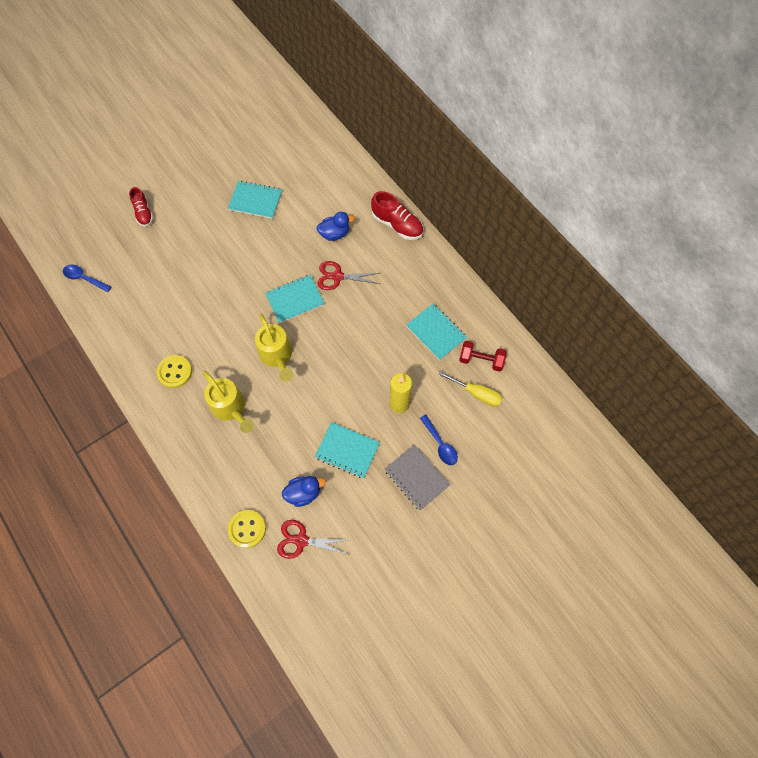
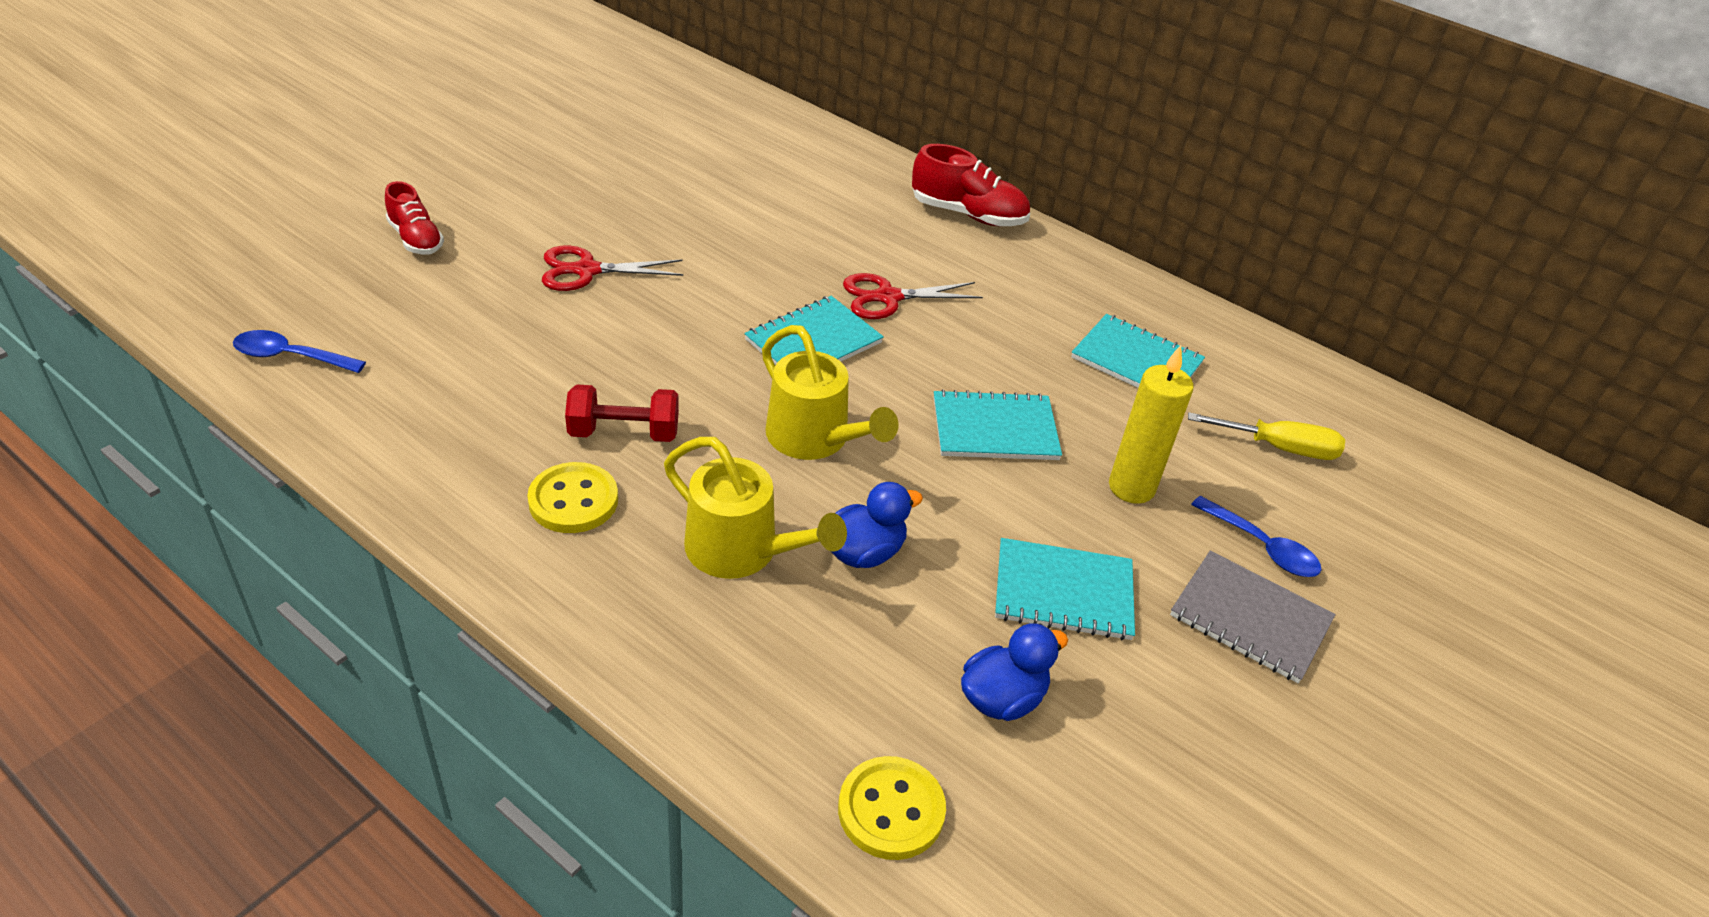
camera: 20 degrees left, 25 degrees down
(255, 201) = (663, 203): turquoise notebook -> turquoise notebook (995, 429)
(301, 540) = (1048, 809): red scissors -> red scissors (587, 270)
(334, 234) = (850, 236): blue duck -> blue duck (864, 553)
(481, 360) = (1252, 393): red dumbbell -> red dumbbell (624, 433)

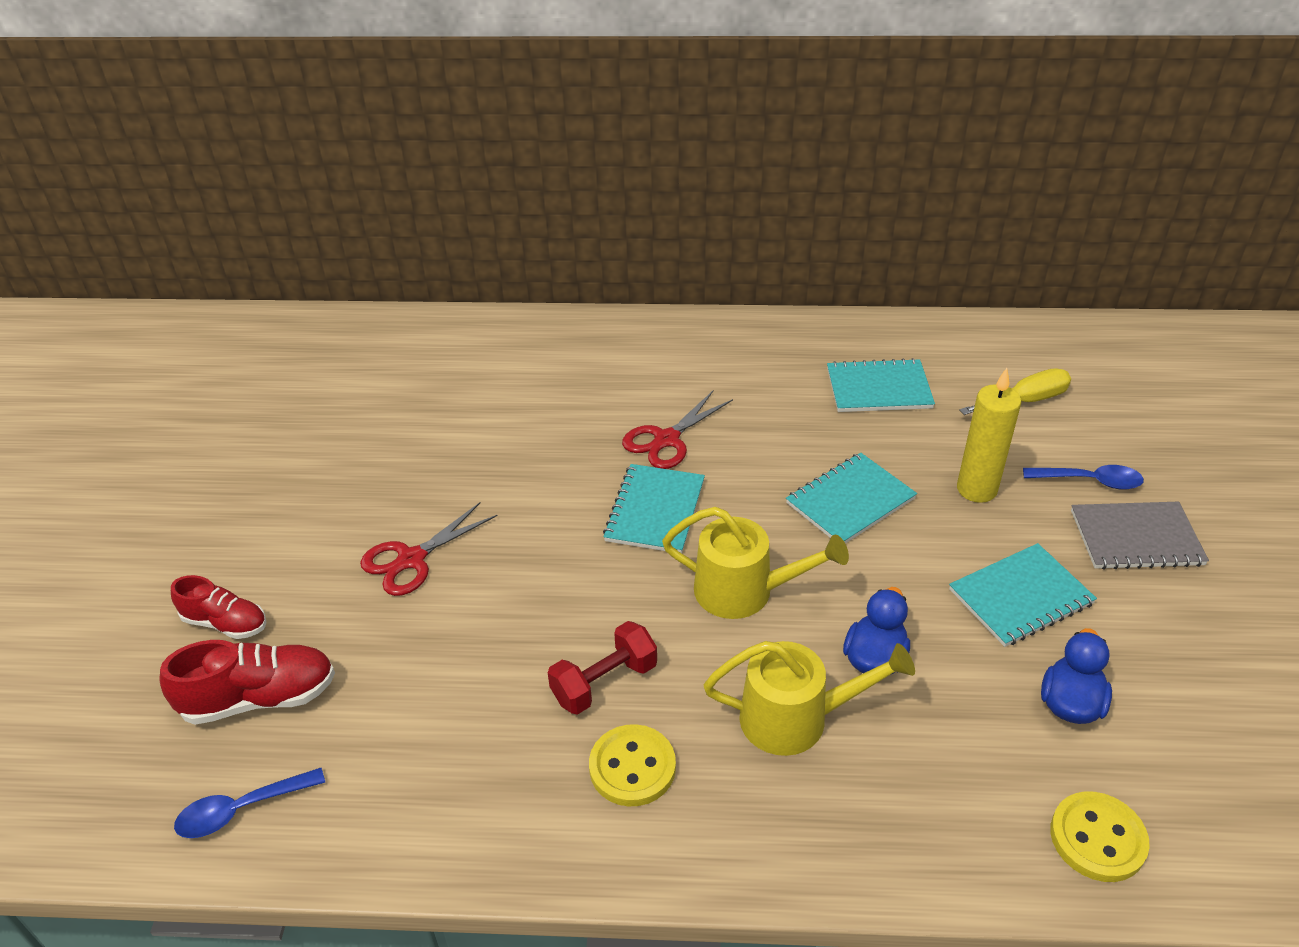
camera: 30 degrees left, 0 degrees up
(968, 214) = (647, 335): red shoe -> red shoe (260, 698)

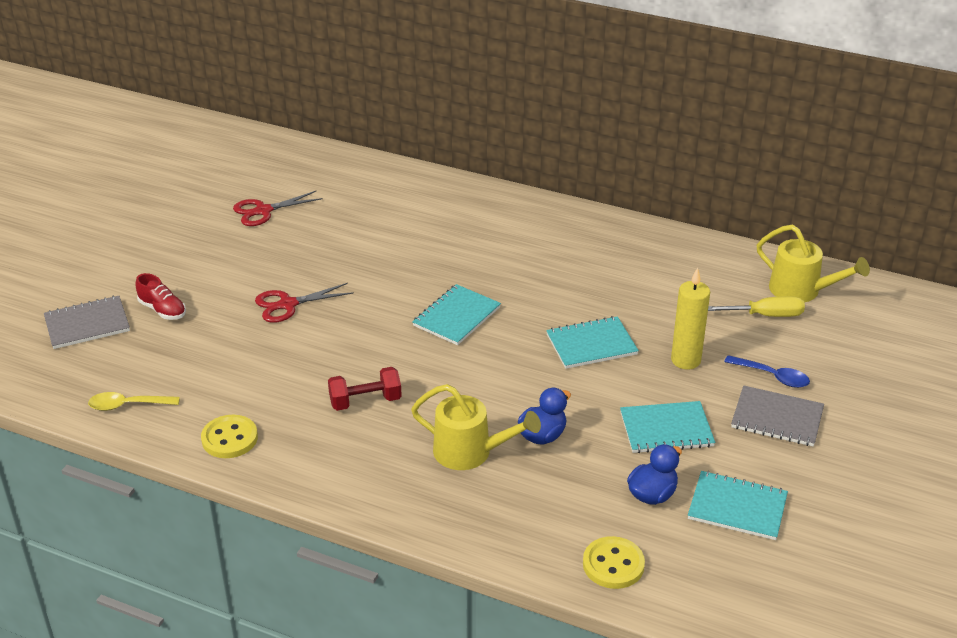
camera: 20 degrees right, 5 degrees down
(113, 683) = (87, 324): none -> grey notebook
(241, 810) = (127, 405): blue spoon -> yellow spoon
(260, 698) = (163, 354): red shoe -> none
(632, 767) = (355, 448): yellow button -> yellow button (229, 438)
(667, 440) = (492, 277): red scissors -> red scissors (263, 211)
(745, 591) = (485, 377): yellow watering can -> yellow watering can (801, 291)
(879, 388) = (663, 281): turquoise notebook -> turquoise notebook (737, 507)

